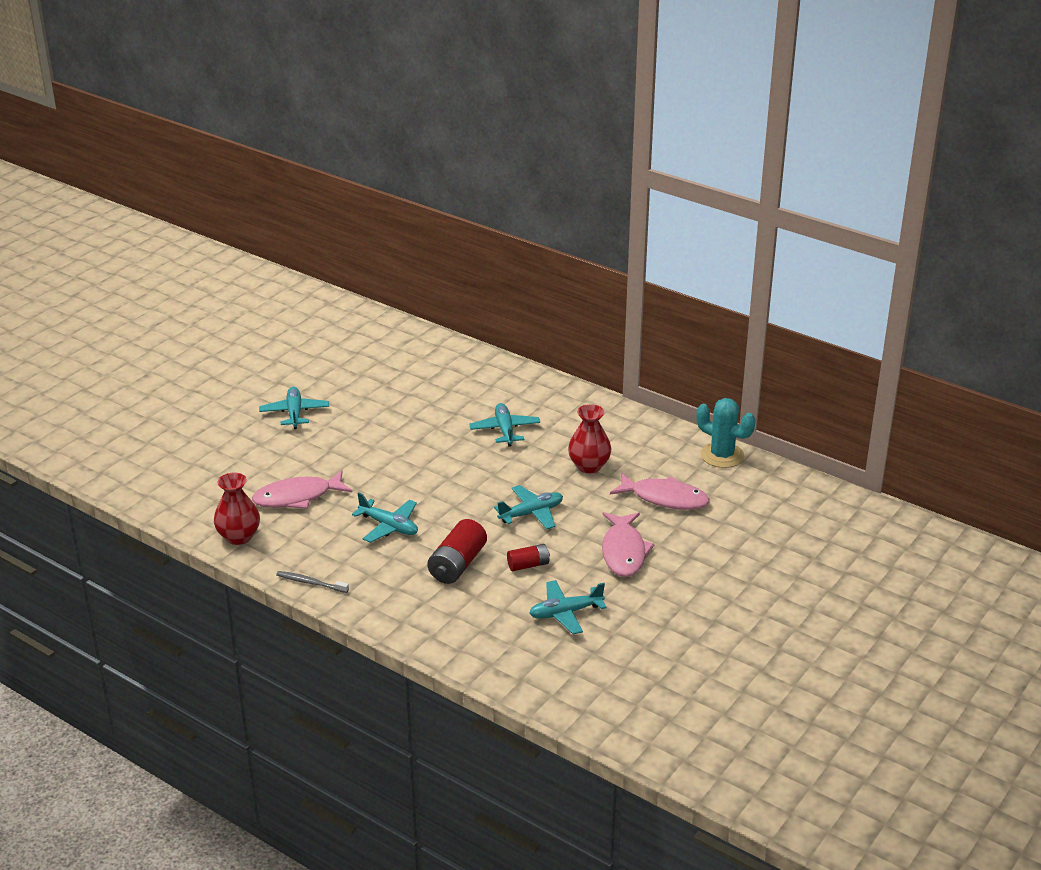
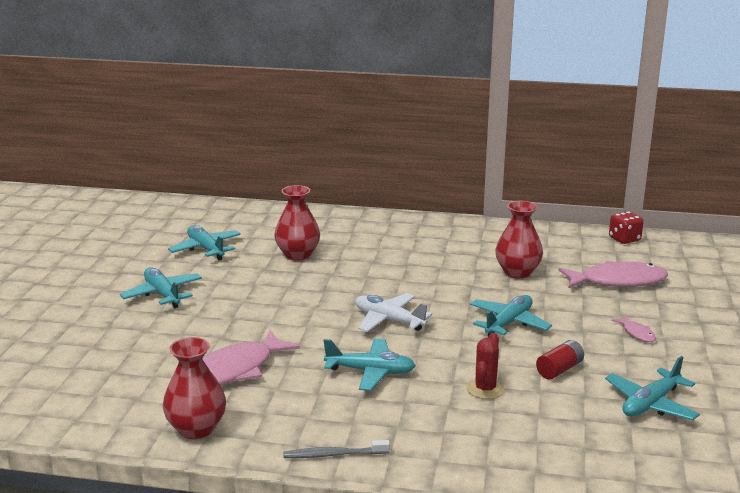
camera: 25 degrees left, 10 degrees down
(426, 399) = (298, 255): none -> red vase
(442, 484) = (389, 320): none -> white plane
(457, 564) = (485, 389): red battery -> red cactus
(505, 430) = (404, 262): turquoise plane -> turquoise plane (206, 249)
(623, 551) = (637, 333): pink fish -> pink fish, size x0.46
(722, 455) = (624, 239): turquoise cactus -> red dice

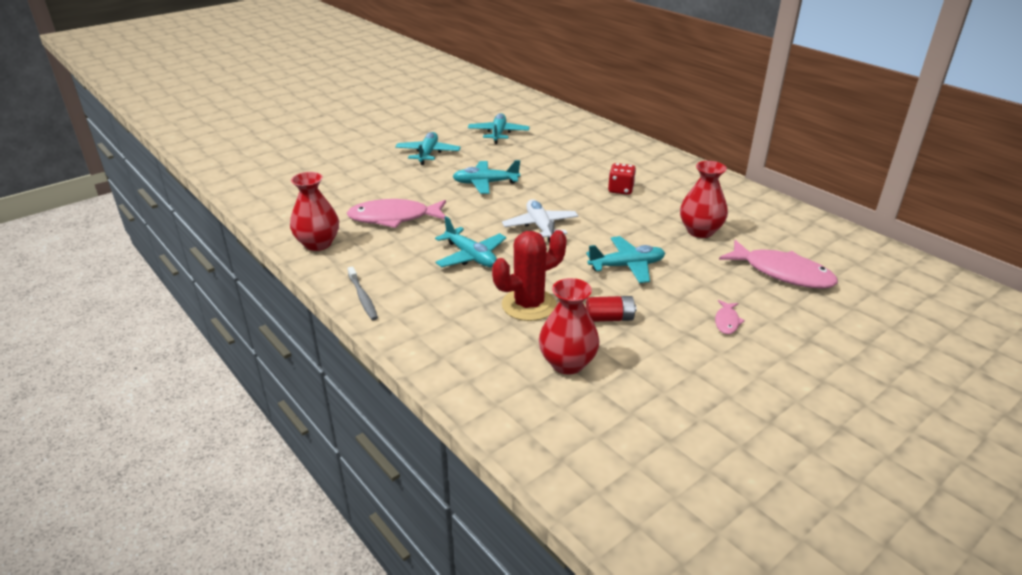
camera: 40 degrees right, 10 degrees up
(298, 255) = (551, 158): red vase -> red vase (567, 363)
(333, 454) = (363, 298): grey toothbrush -> grey toothbrush turned 150 degrees counterclockwise
(485, 389) = (529, 305): red cactus -> red cactus, size x1.58
(624, 239) = (851, 241): red dice -> red dice (620, 190)
(650, 404) = (641, 381): turquoise plane -> turquoise plane (485, 183)

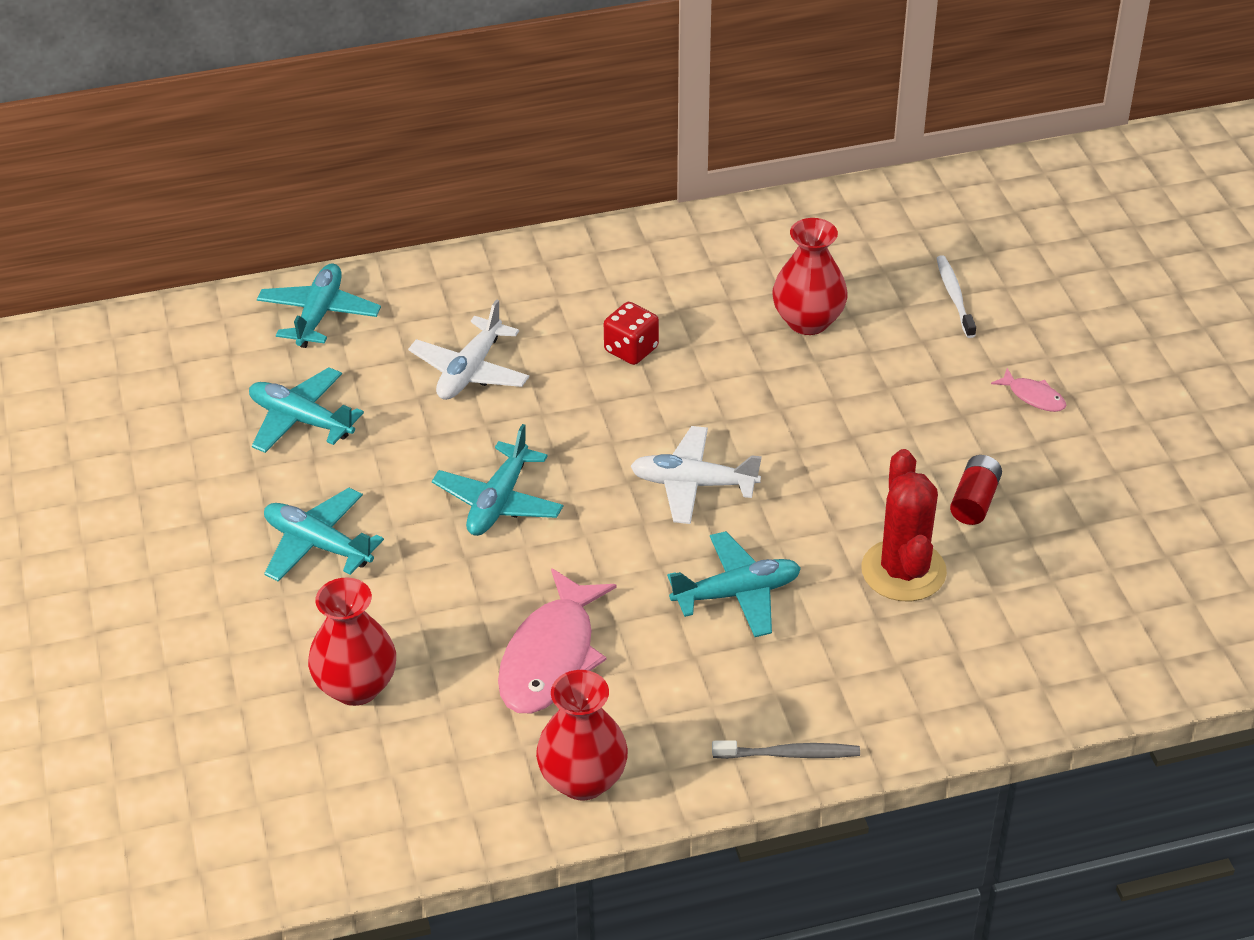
camera: 65 degrees left, 10 degrees up
(564, 158) = (470, 371): none -> white plane
(567, 363) = (1051, 578): red vase -> red vase (356, 687)
(627, 266) = (858, 434): turquoise plane -> turquoise plane (319, 314)
(782, 273) = (954, 296): pink fish -> white toothbrush

